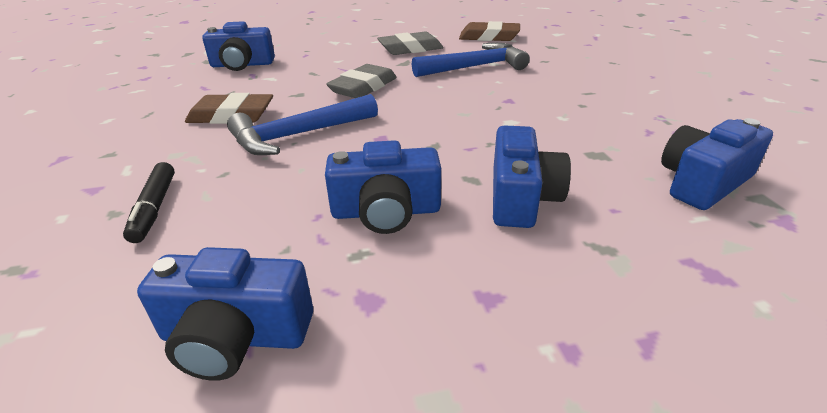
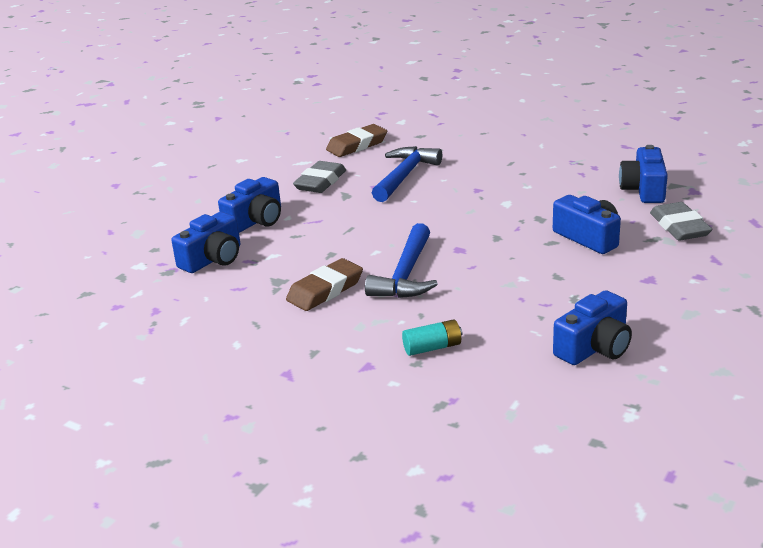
camera: 45 degrees left, 5 degrees down
(154, 208) = (432, 347): black marker -> turquoise battery
(363, 87) = (364, 226): grey eraser -> grey eraser (679, 227)
(386, 212) = (547, 278): blue camera -> blue camera (256, 221)

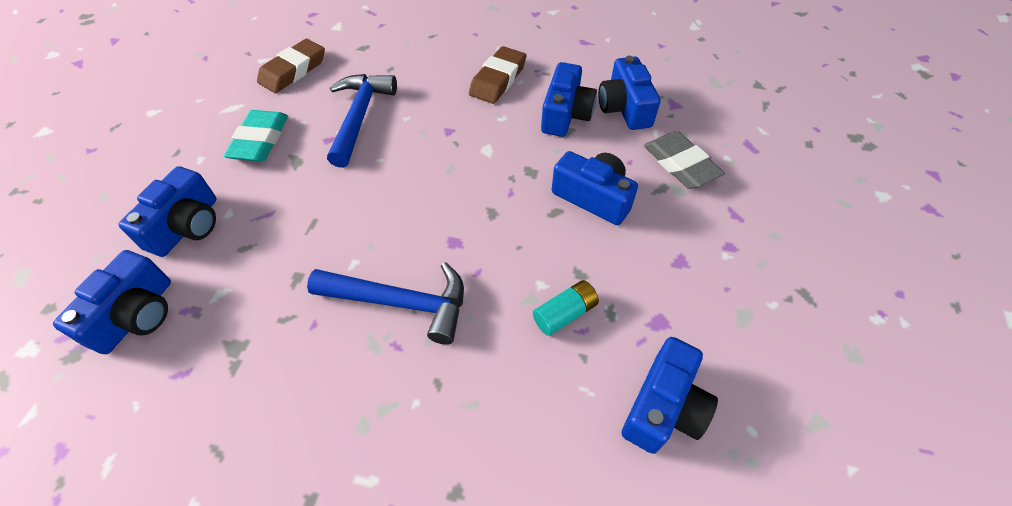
camera: 20 degrees left, 25 degrees up
(320, 182) = (260, 140): grey eraser -> turquoise eraser
(325, 290) = (302, 355): brown eraser -> brown eraser (498, 79)
(406, 274) = (401, 302): blue hammer -> blue hammer turned 75 degrees counterclockwise
(432, 347) = (468, 453): turquoise battery -> turquoise battery (565, 313)
(586, 189) = (565, 114): none -> blue camera

